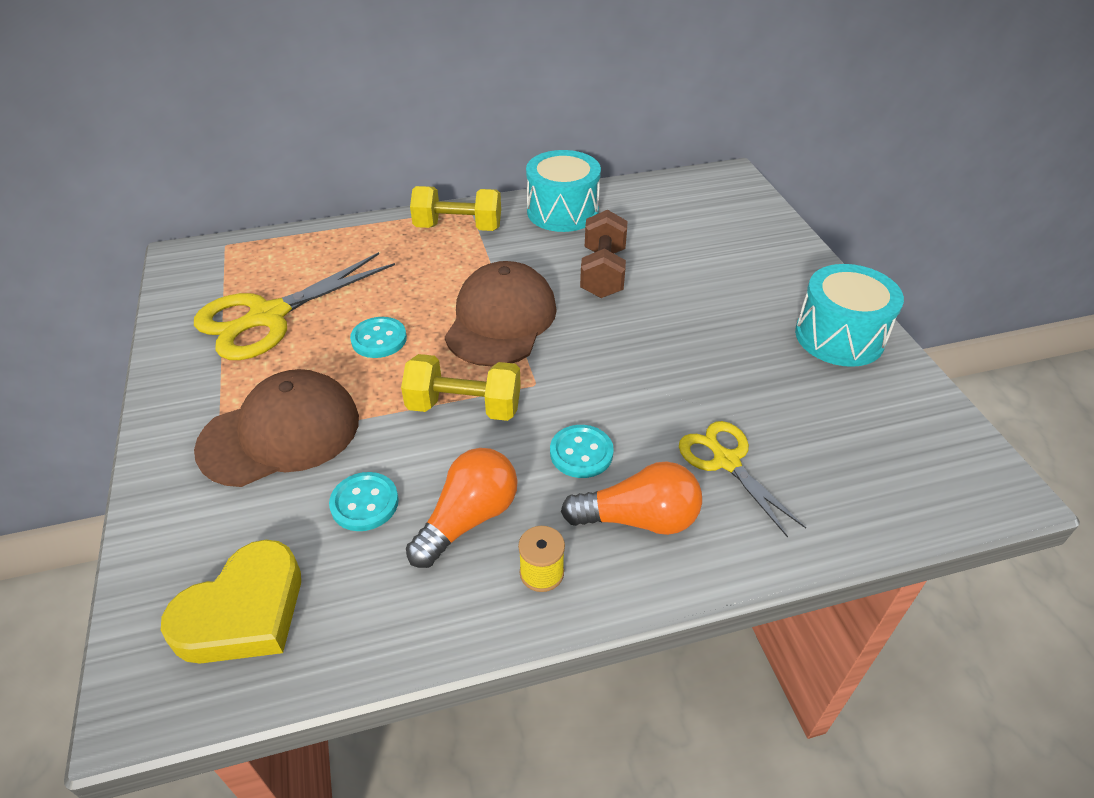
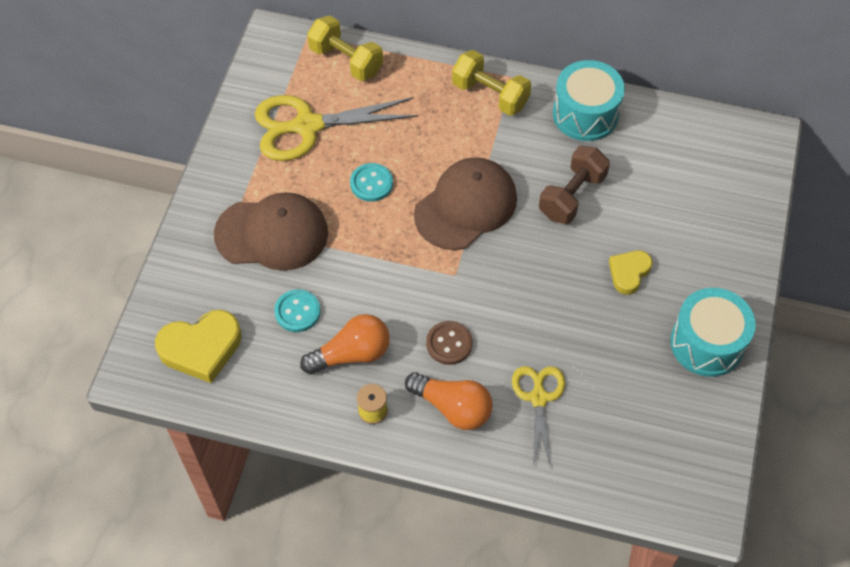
camera: 30 degrees right, 15 degrees up
(464, 407) = (396, 270): yellow dumbbell -> yellow dumbbell (346, 60)
(581, 453) = (449, 343): turquoise button -> brown button
(712, 311) = (629, 273): none -> yellow heart

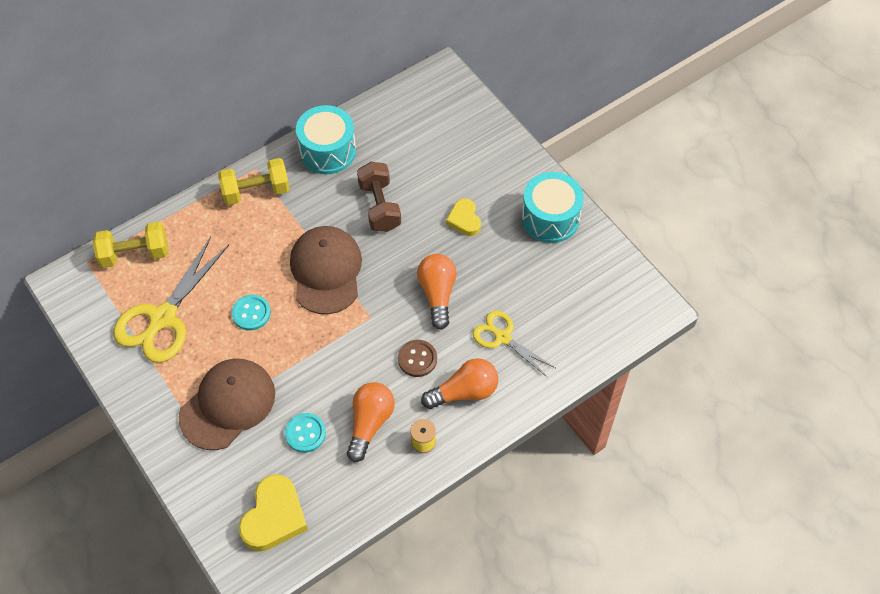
camera: 50 degrees left, 0 degrees up
(530, 310) = (437, 294): none -> orange light bulb

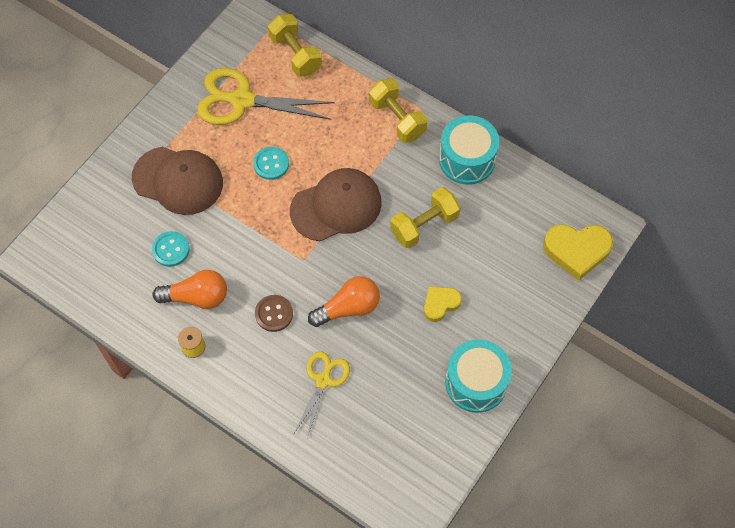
camera: 70 degrees right, 5 degrees up
(274, 517) = (88, 254): yellow heart -> yellow heart (577, 251)
(379, 206) = (424, 225): brown dumbbell -> yellow dumbbell
(464, 392) = (254, 365): orange light bulb -> none

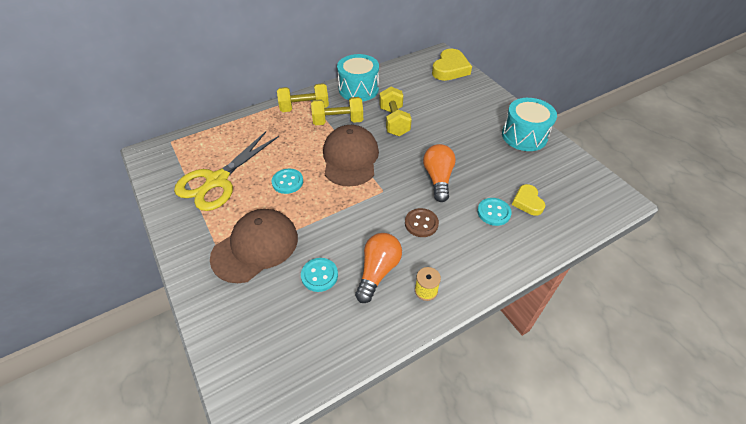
camera: 65 degrees left, 15 degrees down
(295, 54) = (207, 139): yellow dumbbell -> yellow dumbbell (338, 121)
(323, 380) = (493, 212): yellow scissors -> turquoise button
(440, 304) = (458, 133): yellow heart -> yellow heart (527, 202)

